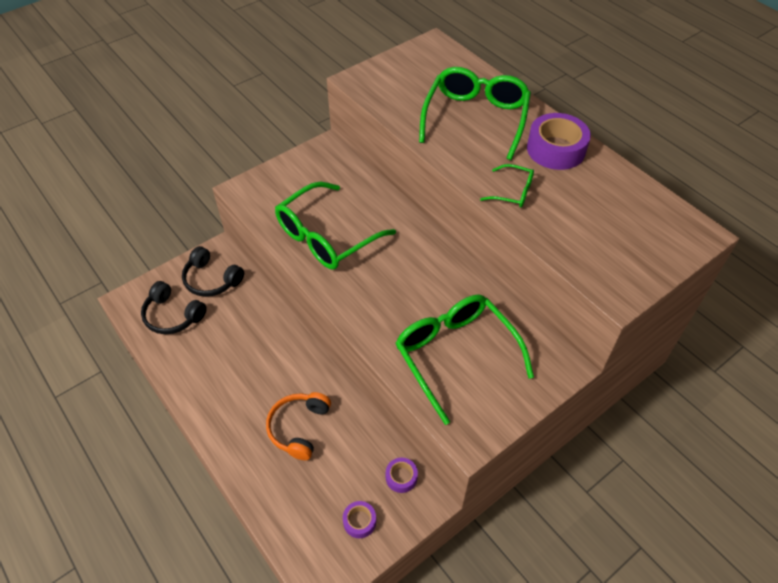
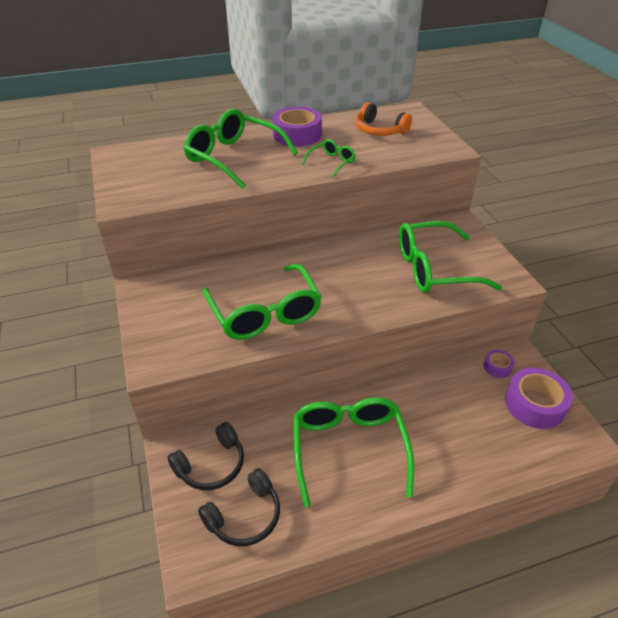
camera: 70 degrees left, 10 degrees down
(253, 366) = (349, 448): none -> green glasses
(299, 428) = (433, 426): orange headphones -> orange headphones (379, 130)
(359, 521) = (535, 404): purple tape -> purple tape, size x1.99

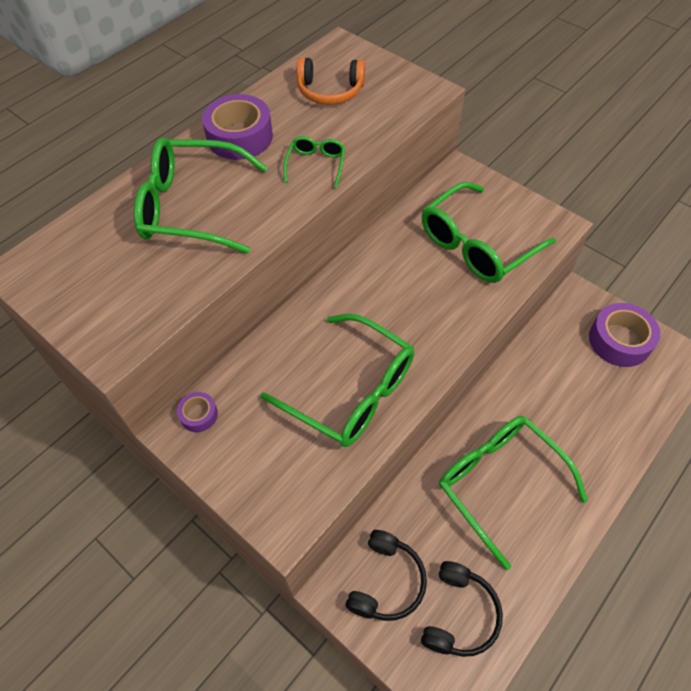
camera: 30 degrees left, 15 degrees up
(497, 367) = (565, 316): purple tape -> purple tape (199, 415)

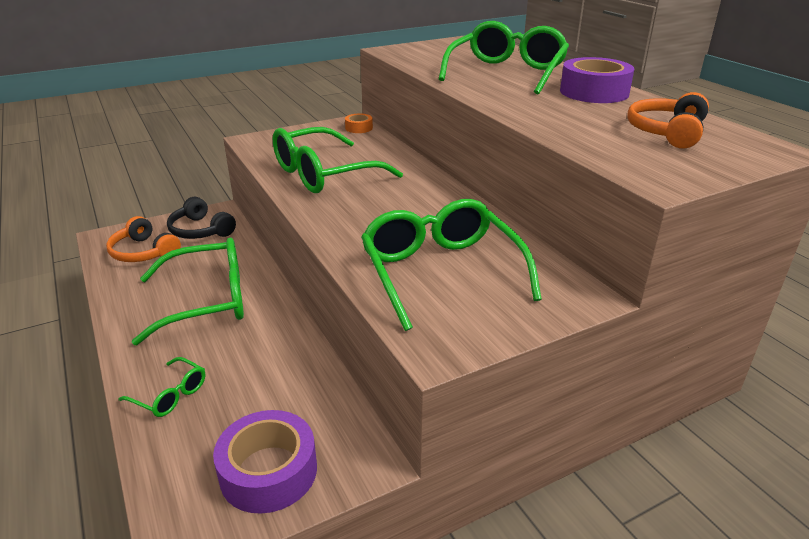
camera: 110 degrees right, 25 degrees down
(199, 415) = (359, 128): purple tape -> orange tape
(316, 165) = (536, 111): green glasses -> green glasses (170, 395)
(459, 614) = (144, 252): black headphones -> orange headphones

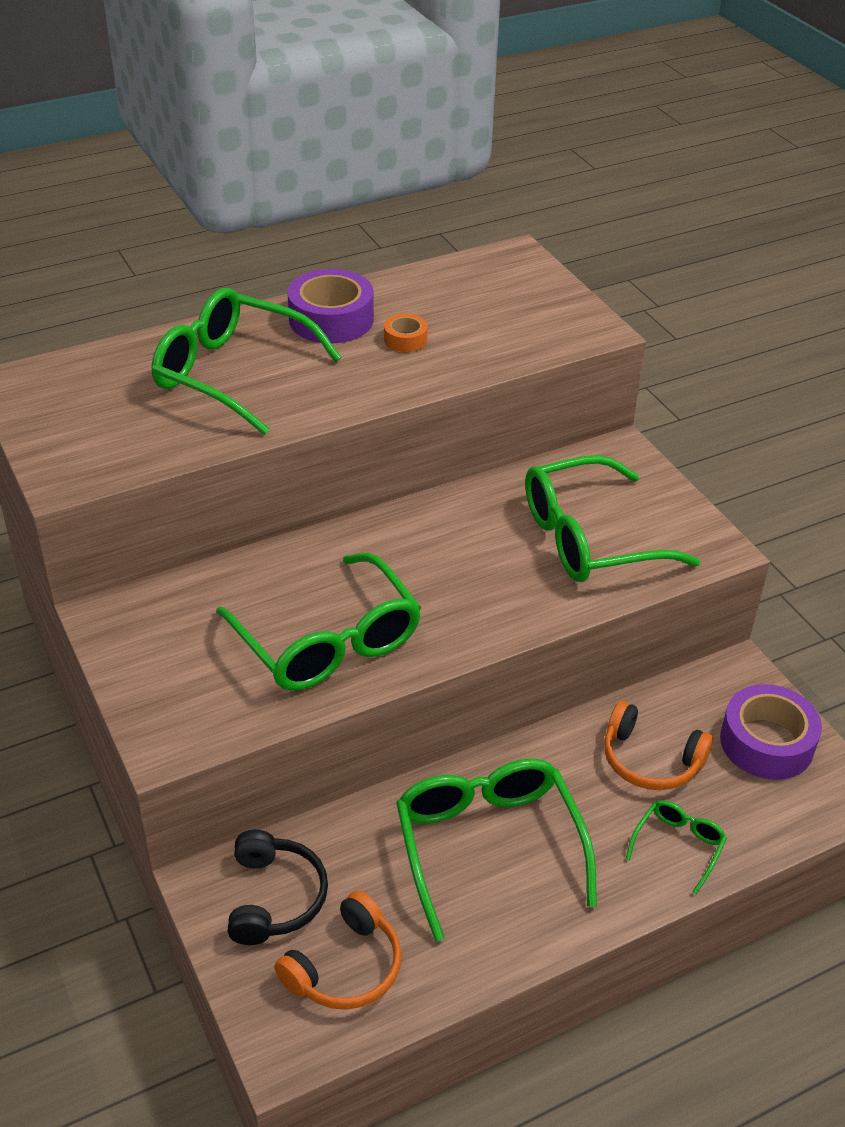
camera: 90 degrees left, 10 degrees up
(200, 230) = (274, 897): black headphones -> black headphones turned 45 degrees counterclockwise
(359, 128) = (136, 607): orange tape -> orange tape (405, 339)
(666, 132) = (470, 300): orange headphones -> orange headphones (650, 760)

